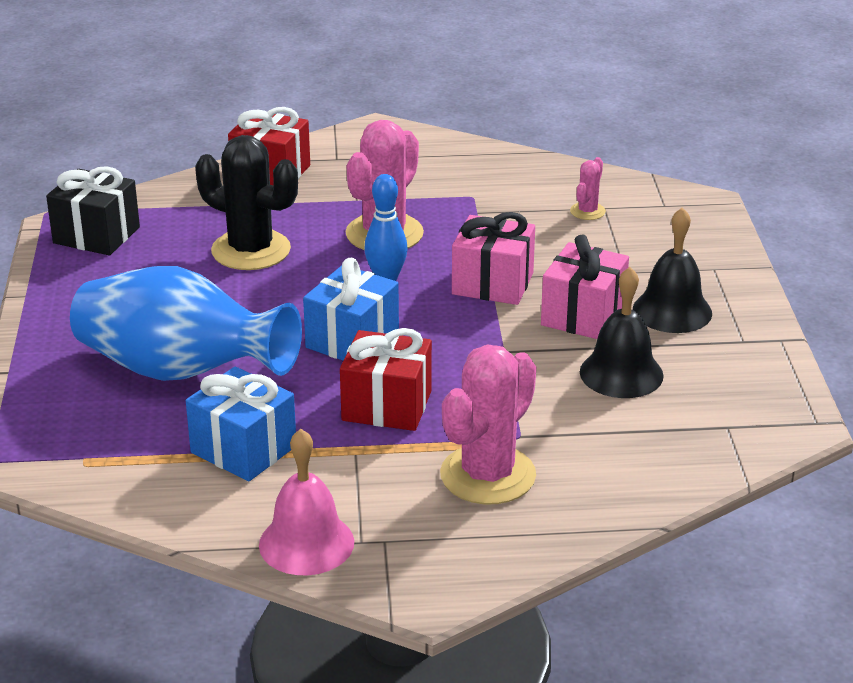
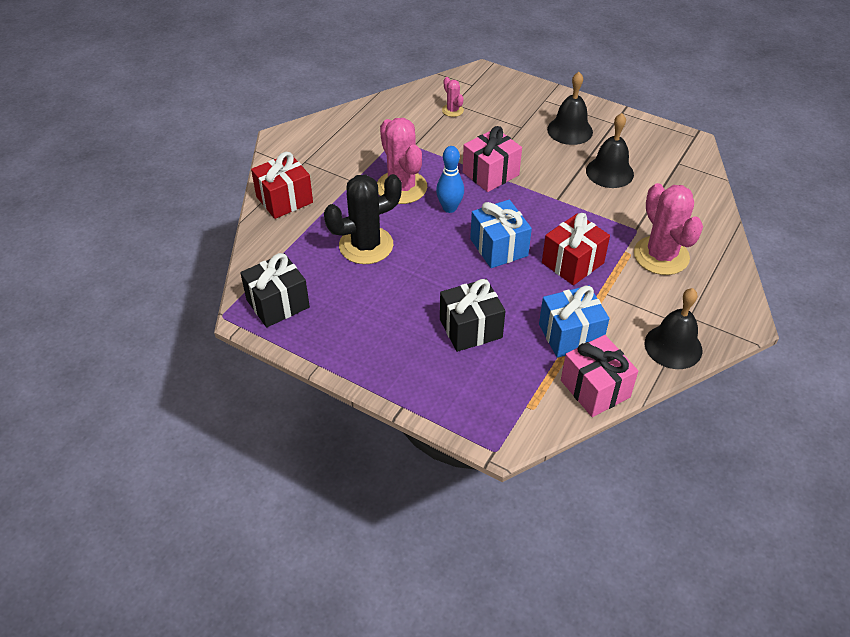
camera: 55 degrees left, 15 degrees up
(181, 371) = (470, 328): blue vase -> black gift
(306, 543) = (673, 346): pink bell -> black bell
(583, 315) = (548, 159): pink gift -> pink gift (595, 389)

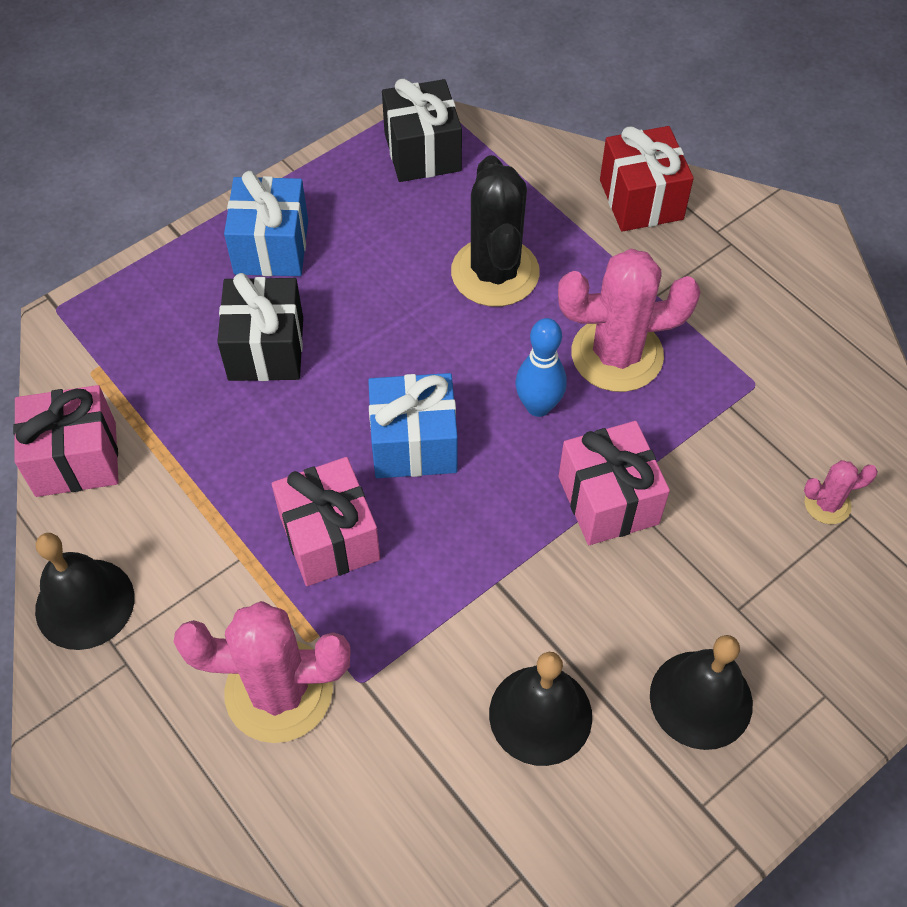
camera: 110 degrees right, 10 degrees up
(570, 335) = (186, 469): blue gift -> blue gift (271, 247)
(572, 263) = (329, 538): red gift -> pink gift

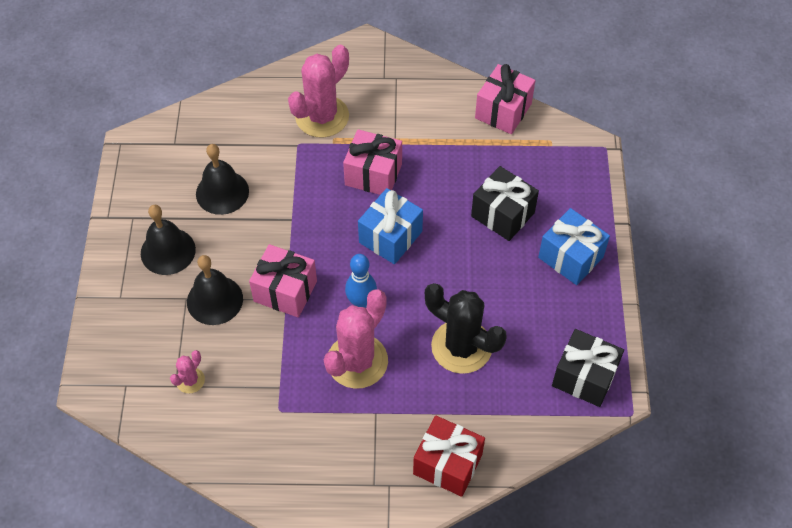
camera: 130 degrees right, 0 degrees up
(85, 603) = (424, 78): black bell -> black bell (215, 300)

